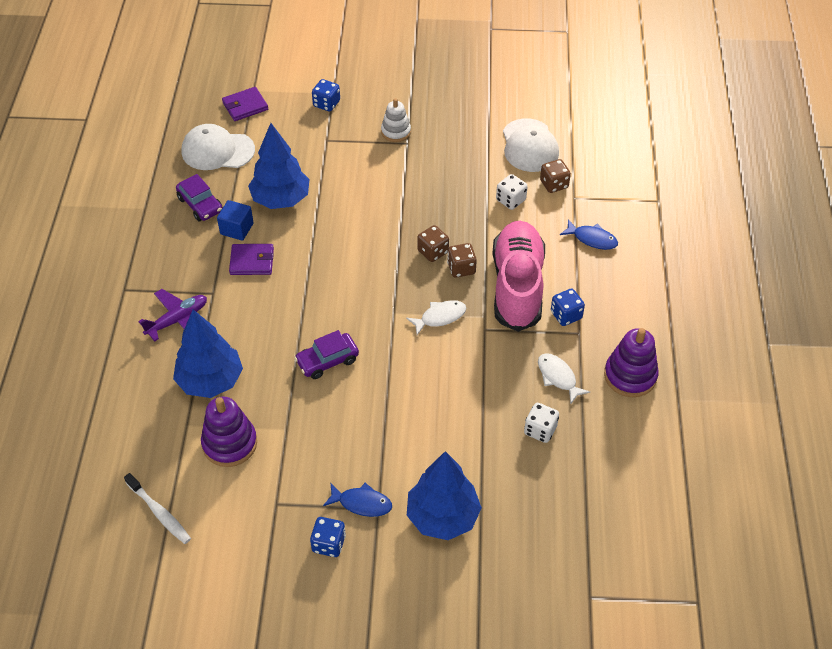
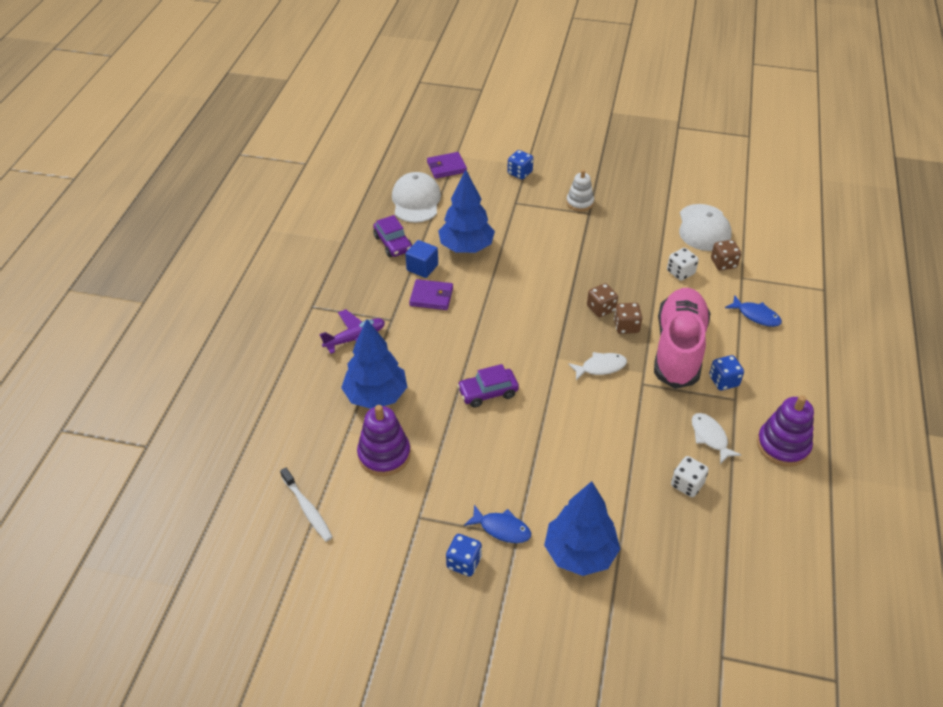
camera: 10 degrees right, 5 degrees down
(217, 151) = (416, 201): white cap -> white cap turned 75 degrees clockwise

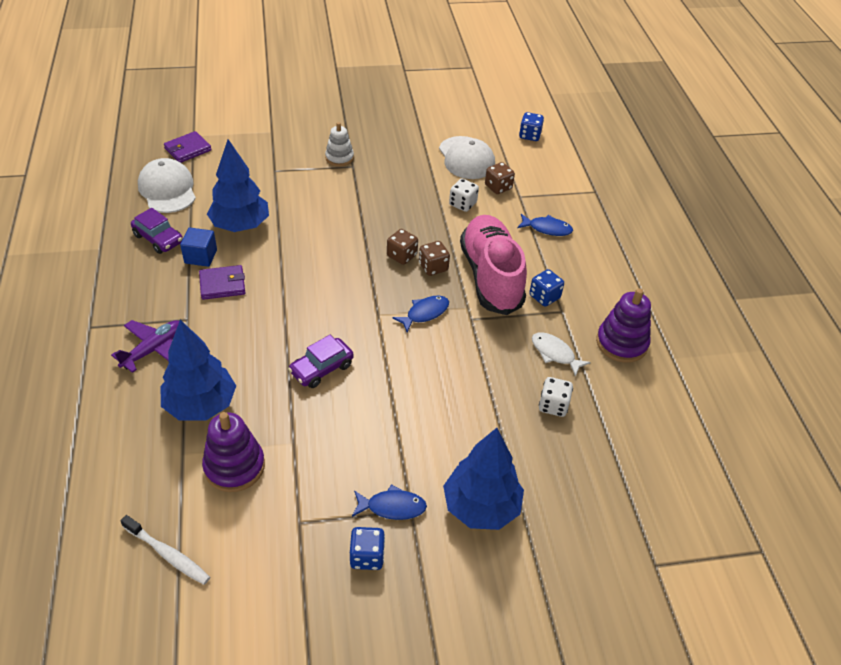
camera: 25 degrees left, 0 degrees up
(520, 173) = (267, 141): blue dice -> blue dice (529, 135)
(600, 367) = (425, 313): white fish -> blue fish

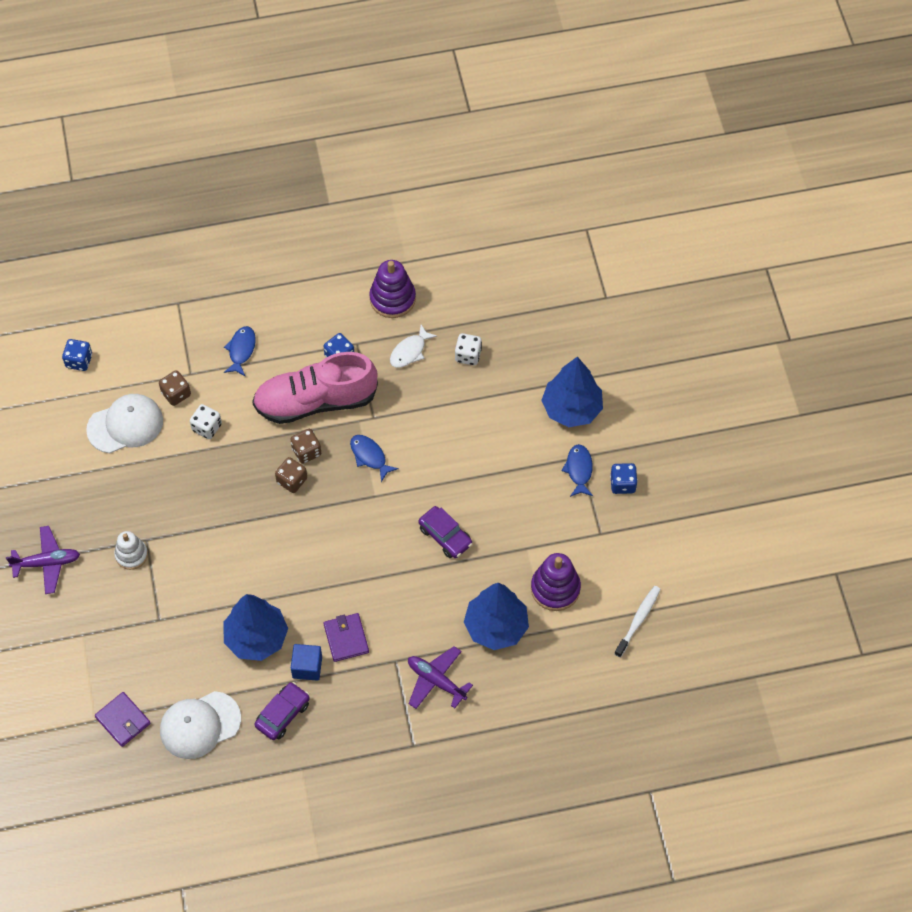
camera: 90 degrees left, 15 degrees up
(340, 116) = (47, 563): none -> purple plane

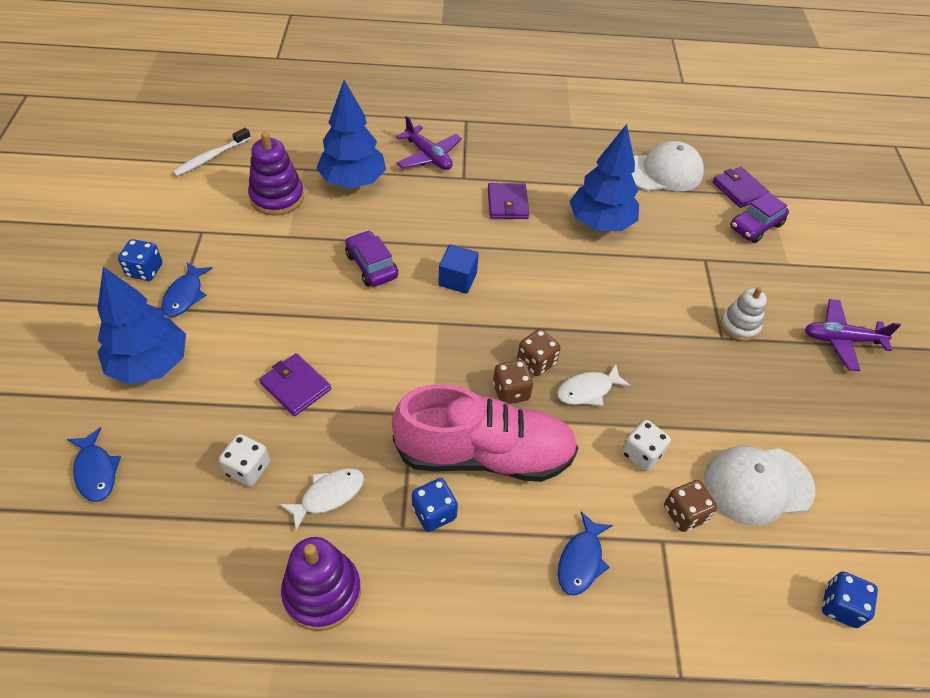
camera: 170 degrees left, 10 degrees down
(250, 466) = (588, 390): none -> white fish
(283, 714) = (582, 163): purple car -> purple car (755, 226)
(307, 667) = (552, 191): blue cube -> blue cube (457, 279)
(369, 456) = (431, 367): blue fish -> blue fish (96, 471)
(461, 417) = (296, 386): none -> purple wallet

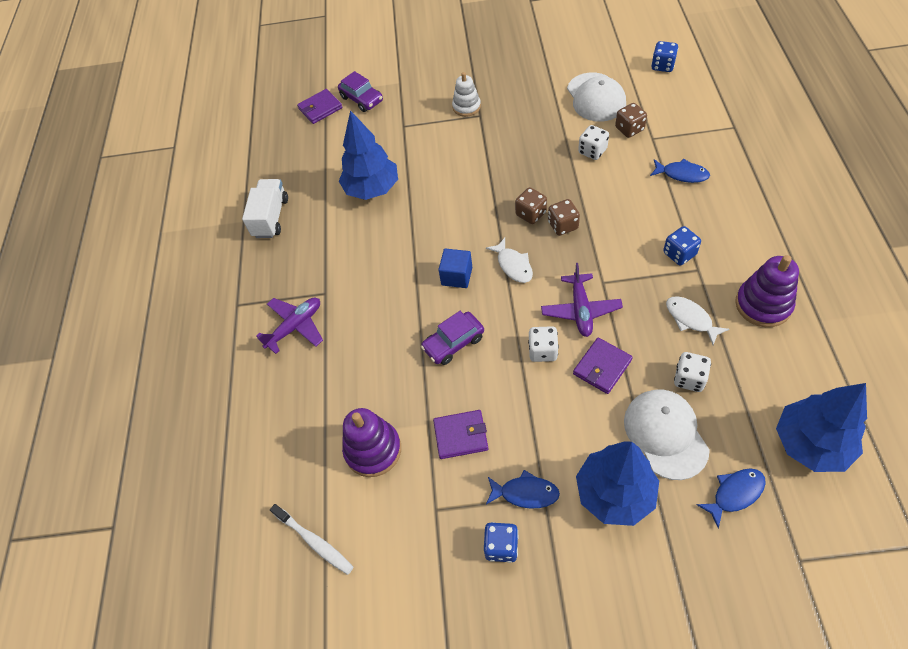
camera: 85 degrees left, 5 degrees up
(335, 337) = (543, 351): none -> white dice
(353, 181) = (340, 385): blue tree -> blue tree (810, 443)
(484, 454) = (622, 233): pink shoe -> none
(507, 204) = (357, 254): purple wallet -> purple wallet (461, 435)
(571, 145) = (271, 217): none -> white truck
(588, 390) = (548, 182): white fish -> white fish (513, 265)
(663, 172) = (302, 154): white cap -> white cap (665, 434)
(841, 339) = (466, 59): purple plane -> purple plane (580, 310)

